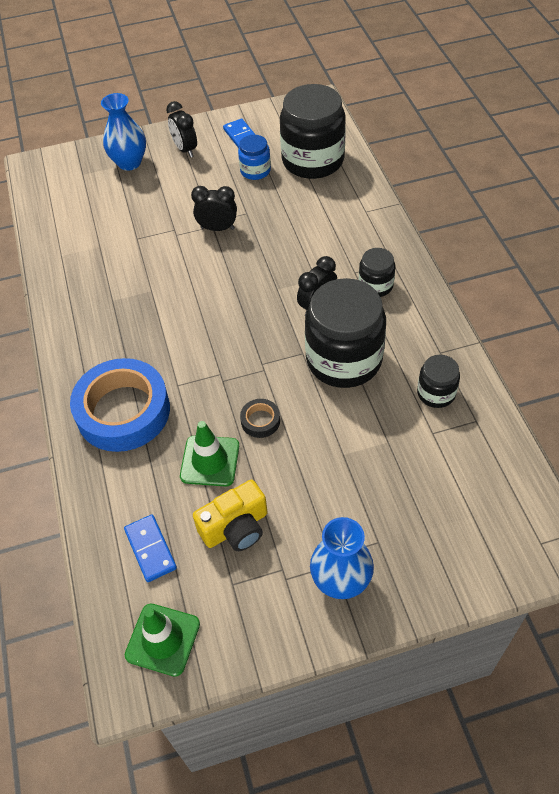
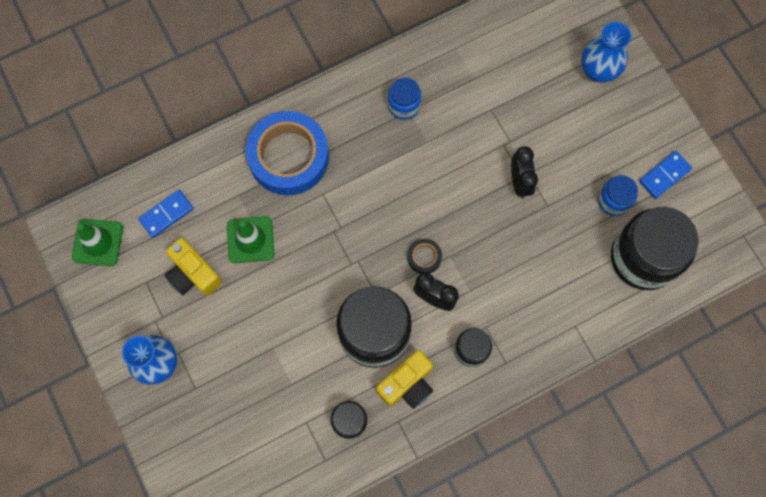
camera: 75 degrees right, 20 degrees up
(104, 303) = (404, 105): none -> blue jar
(185, 149) = (631, 121): black clock -> none
(260, 421) = (296, 272): black tape -> black tape (424, 257)
(402, 339) = (407, 384): none -> yellow camera

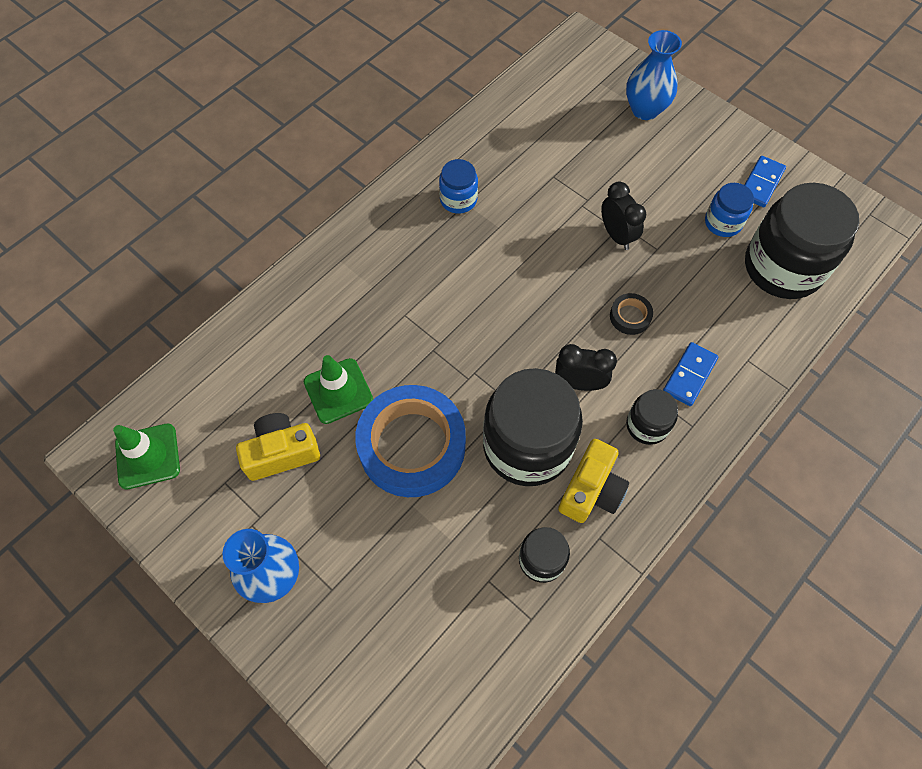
camera: 20 degrees left, 10 degrees down
(166, 214) = (225, 396): blue domino -> blue domino (689, 375)
(193, 274) = (281, 453): yellow camera -> yellow camera turned 135 degrees clockwise
(288, 157) = (350, 289): blue tape -> blue tape (412, 445)
(424, 257) = (548, 344): black tape -> black tape (630, 316)

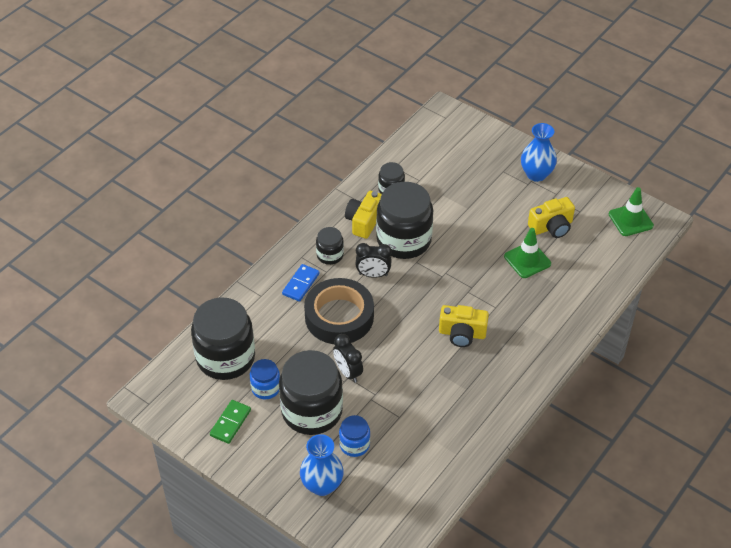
camera: 175 degrees right, 15 degrees down
(412, 445) = (474, 235): blue tape -> none
(458, 199) = (472, 391): blue jar -> blue jar (354, 444)
(459, 278) = (462, 333): none -> yellow camera
(630, 316) = (339, 316): black tape -> black tape, size x2.42
(661, 190) = (312, 411): none -> black jar
(761, 183) = (230, 423): blue domino -> green domino

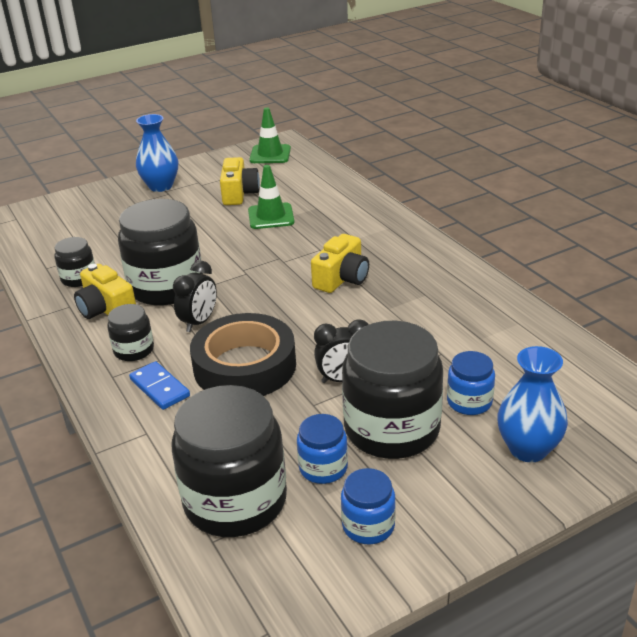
camera: 65 degrees left, 15 degrees down
(230, 423) = (368, 525): green domino -> blue jar

